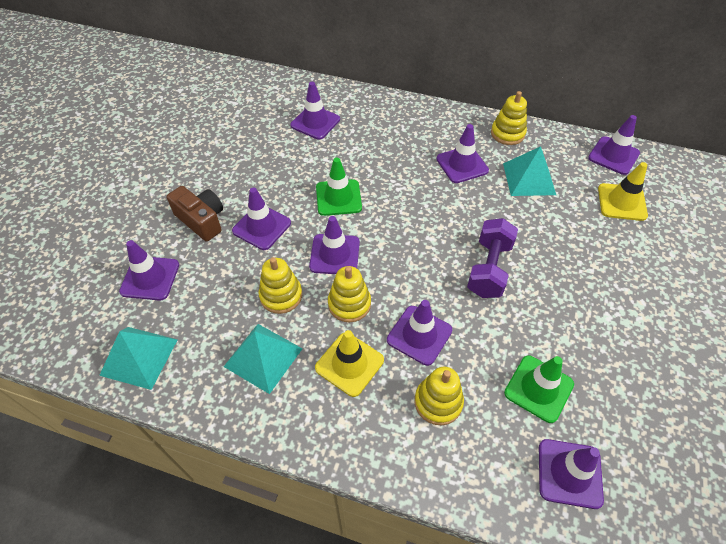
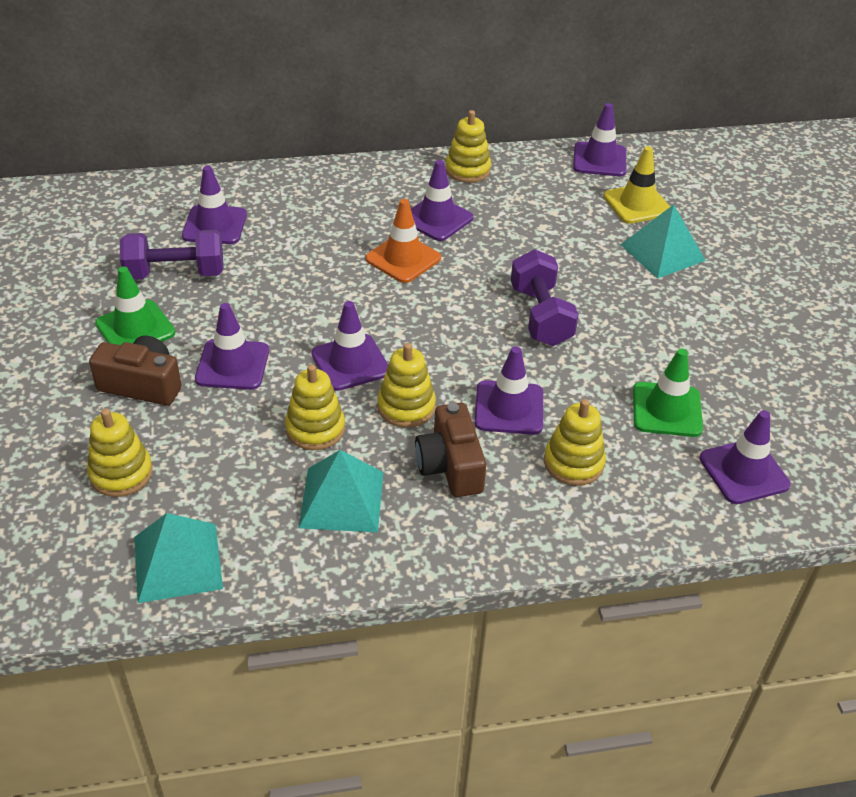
camera: 30 degrees left, 10 degrees down
(150, 278) = (121, 473): purple traffic cone -> yellow stacking toy
(270, 149) = (175, 273): none -> purple dumbbell
(338, 198) = (310, 300): green traffic cone -> green traffic cone (135, 328)
(349, 364) = (450, 466): yellow traffic cone -> brown camera
(419, 188) = (403, 258): none -> orange traffic cone
(529, 178) = (523, 210): turquoise pyramid -> turquoise pyramid (662, 252)

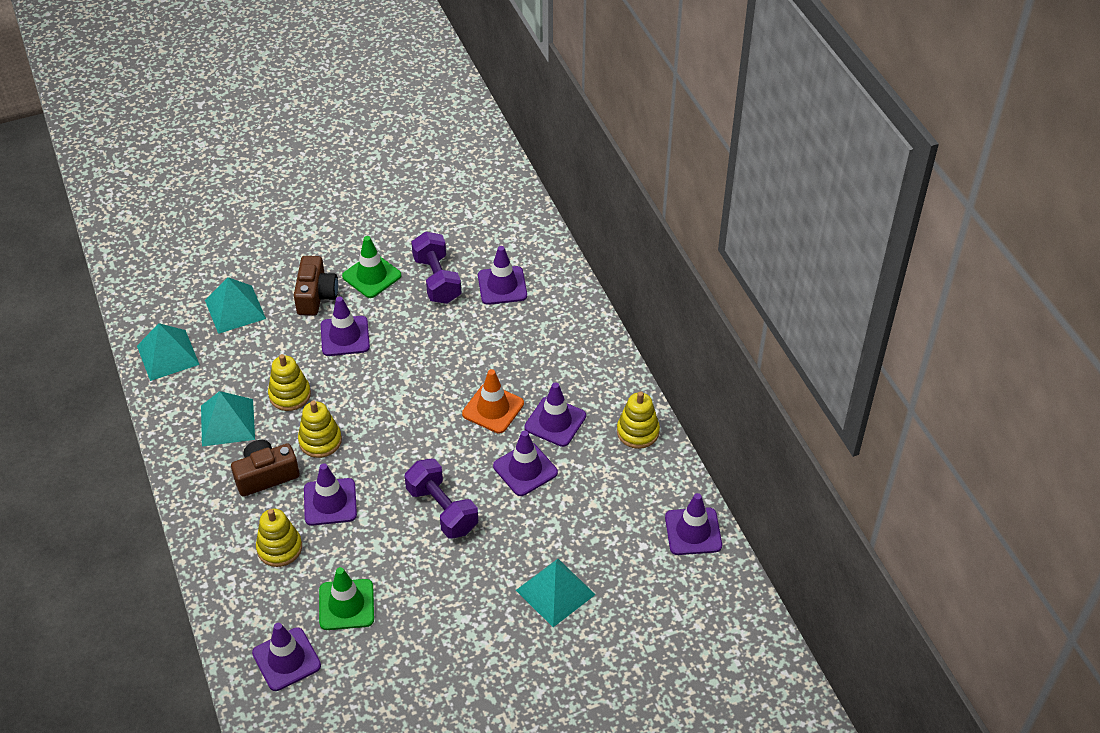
camera: 80 degrees right, 5 degrees up
(121, 473) = (235, 309): yellow stacking toy -> turquoise pyramid
(350, 363) = (360, 400): purple traffic cone -> purple traffic cone (525, 469)
(540, 316) = (442, 510): purple dumbbell -> purple dumbbell turned 75 degrees clockwise
(637, 204) = (626, 567): yellow traffic cone -> none

